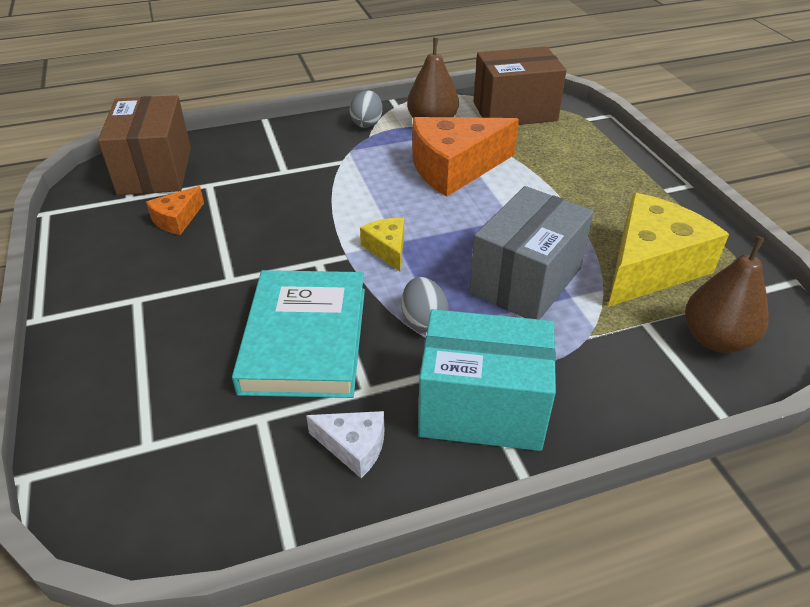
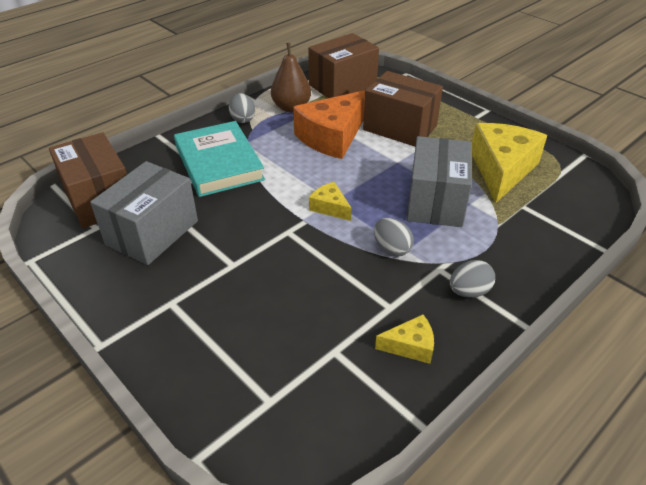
camera: 25 degrees left, 0 degrees up
(177, 219) = (152, 233): orange cheese -> grey box
(305, 339) = (322, 288): turquoise book -> turquoise book (219, 163)
(353, 447) = (410, 346): white cheese -> yellow cheese
(482, 407) = (469, 291): turquoise box -> grey egg
(549, 178) = (400, 128): none -> brown box
(715, 339) = (567, 204): brown pear -> none

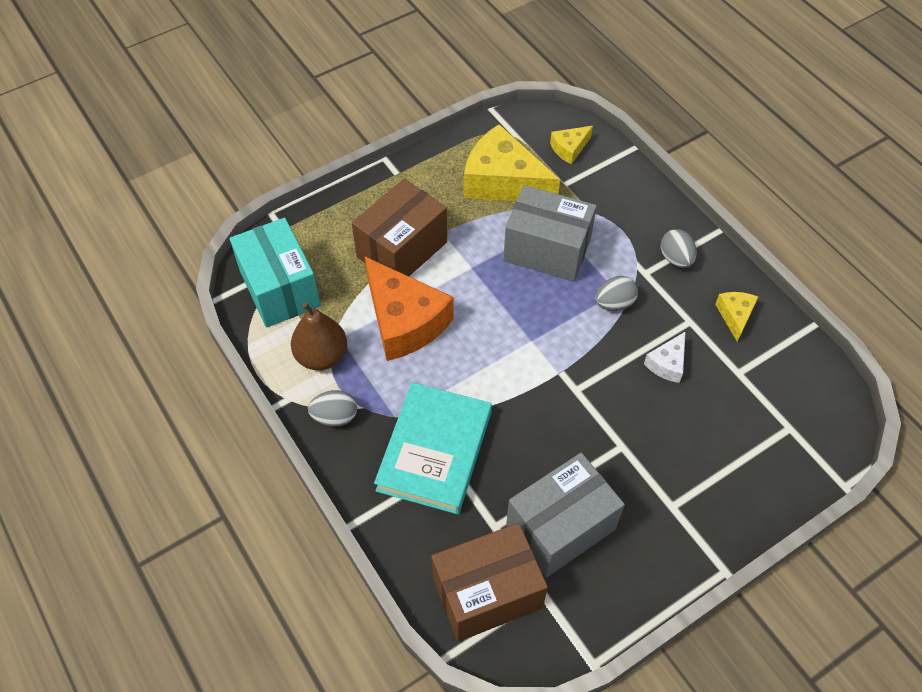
camera: 80 degrees left, 15 degrees up
(152, 233) = (560, 527): grey box -> grey box turned 75 degrees counterclockwise
(219, 163) = (434, 451): turquoise book -> turquoise book turned 60 degrees counterclockwise
(330, 207) = (542, 345): yellow cheese -> yellow cheese (569, 148)
(331, 291) = (667, 363): none -> white cheese
(342, 85) = (280, 289): brown box -> turquoise box

